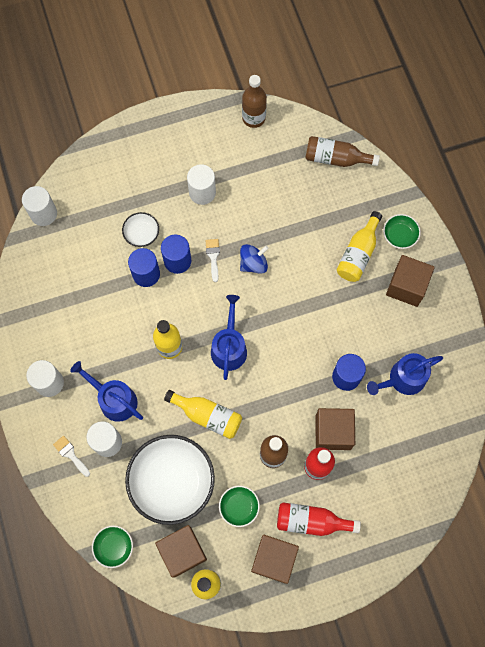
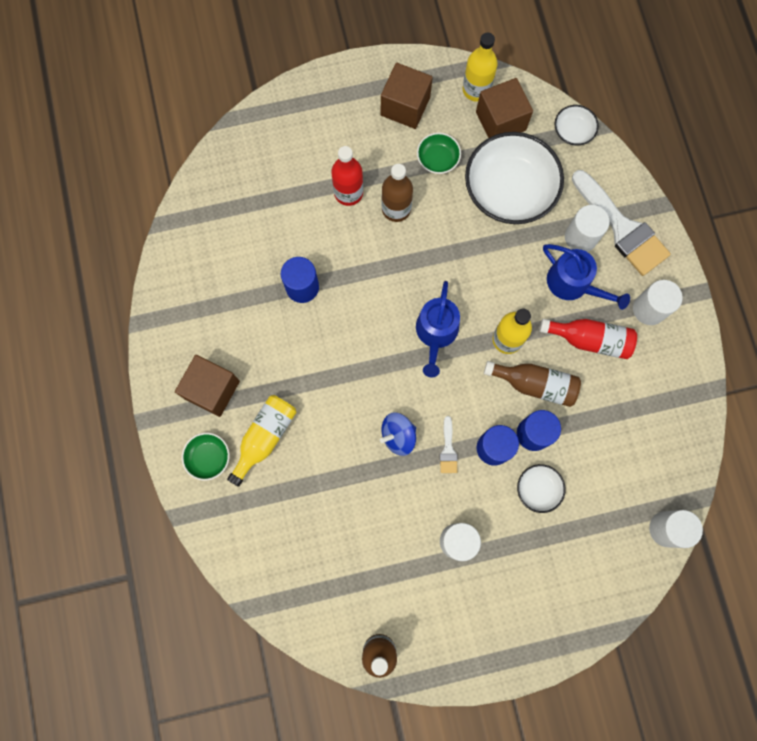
camera: 175 degrees left, 5 degrees up
(70, 454) = (622, 228): white brush -> white brush, size x2.31
(114, 547) = (573, 131): green bowl -> white bowl
(207, 416) = (466, 256): yellow bottle -> none
(311, 521) = (361, 139): red bottle -> red bottle (589, 340)
(333, 432) = (326, 227): brown cube -> none
(336, 158) = (274, 576): brown bottle -> brown bottle (535, 384)
(403, 379) = (237, 279): blue watering can -> none

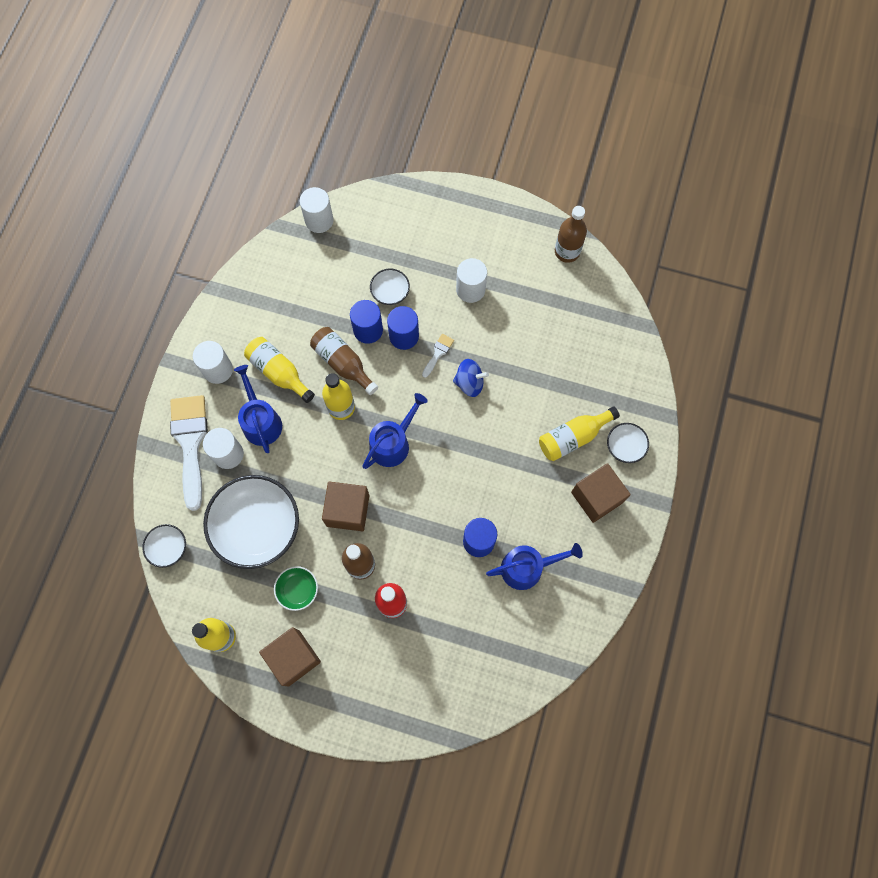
camera: 150 degrees left, 5 degrees down
(208, 457) = (625, 446): green bowl -> white bowl
(245, 288) = (527, 567): none -> blue watering can
(500, 121) = (221, 594): brown cube -> brown cube (348, 510)
(589, 340) = (279, 372): red bottle -> yellow bottle

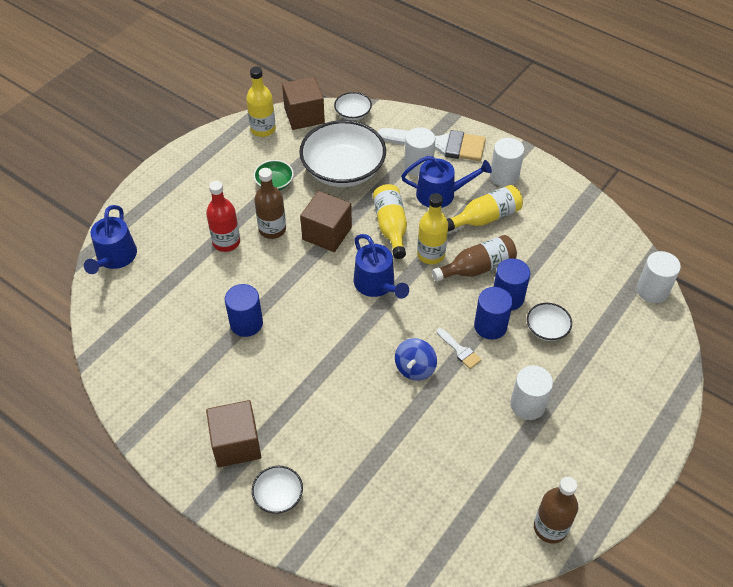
camera: 110 degrees right, 20 degrees down
(293, 658) = (220, 167): brown cube -> brown cube (304, 116)
(527, 567) = (199, 355): blue watering can -> blue watering can (115, 257)
(573, 437) = (312, 445): yellow bottle -> yellow bottle (391, 226)

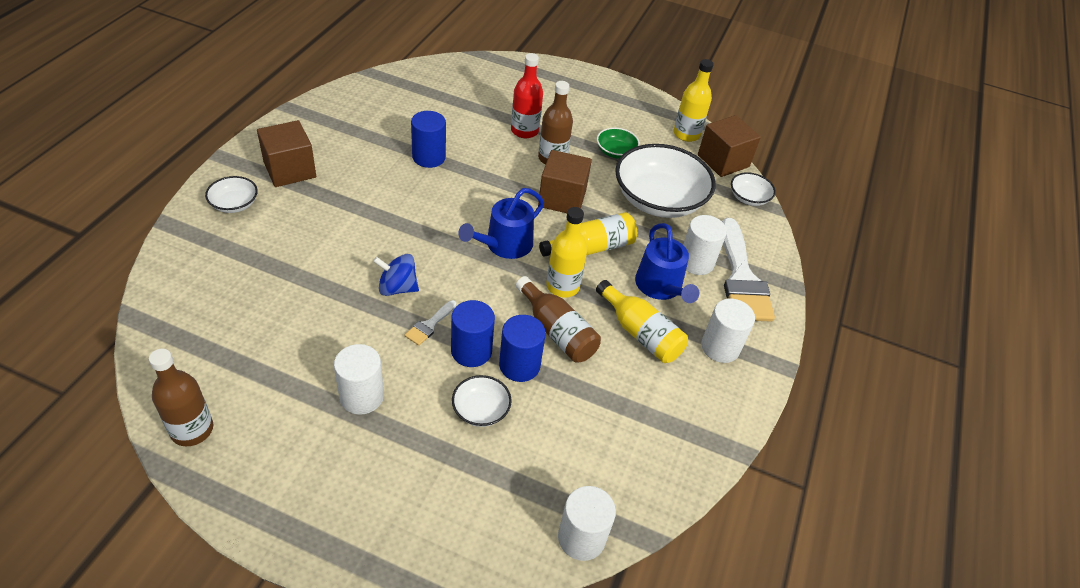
camera: 70 degrees right, 5 degrees down
(115, 257) = (483, 69): blue watering can -> none

